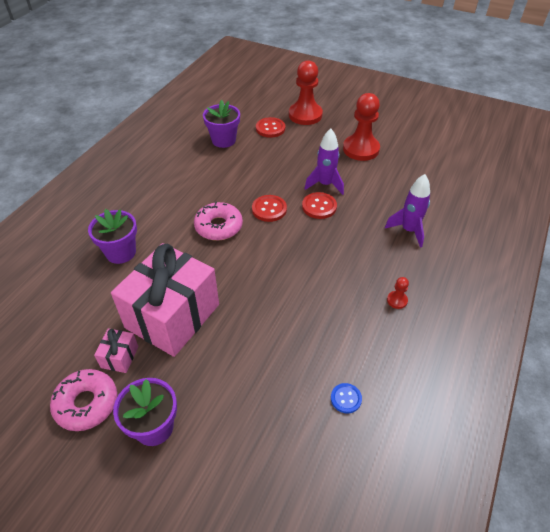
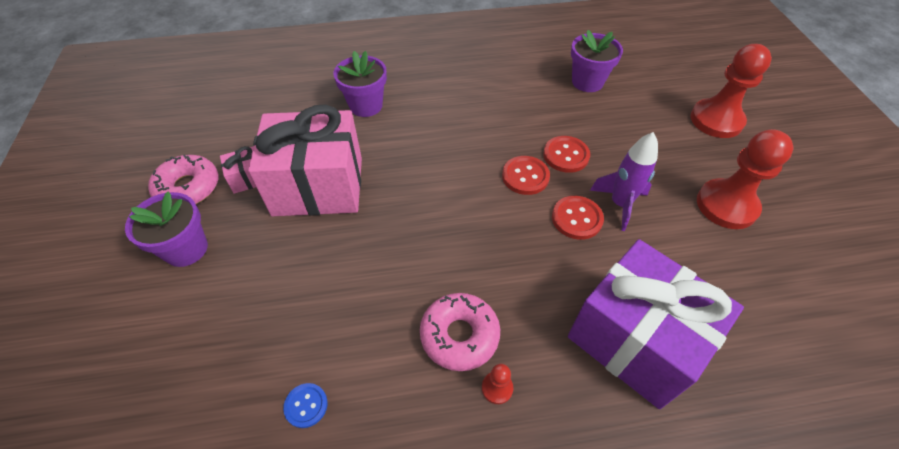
camera: 55 degrees right, 5 degrees up
(218, 226) = (460, 151): pink donut -> pink donut (459, 335)
(270, 128) = (652, 105): red button -> red button (566, 155)
(408, 230) = (635, 340): purple rocket -> purple gift

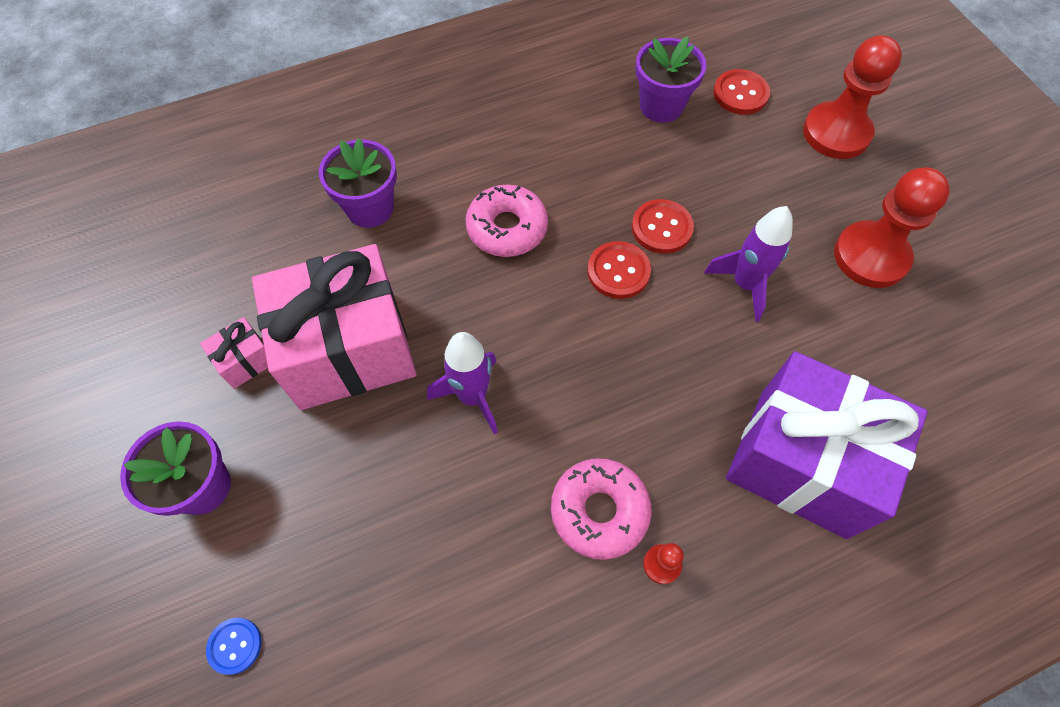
camera: 15 degrees left, 10 degrees up
(188, 188) = (164, 395): pink donut -> pink donut (507, 228)
(306, 405) = (443, 649): blue button -> blue button (235, 646)
(392, 234) = (472, 396): none -> purple rocket
(576, 218) = (698, 317): red button -> red button (740, 94)

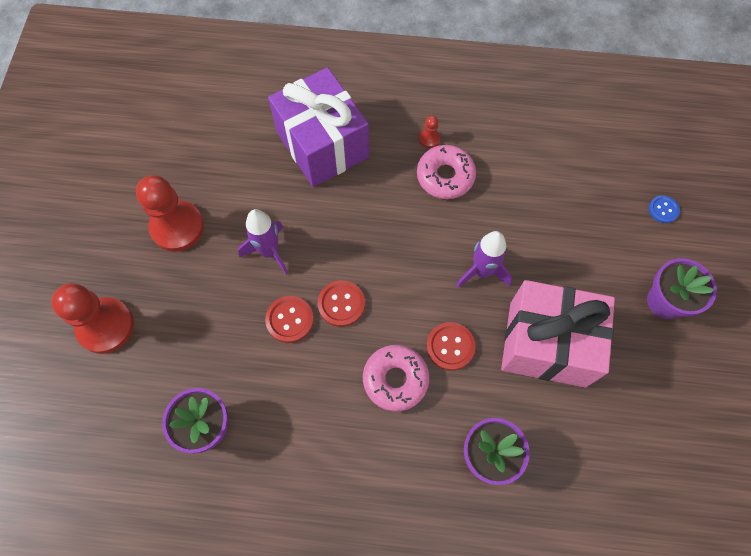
camera: 150 degrees left, 5 degrees up
(245, 361) = (619, 372): pink gift -> none
(740, 94) = (138, 403): red button -> red button (450, 346)

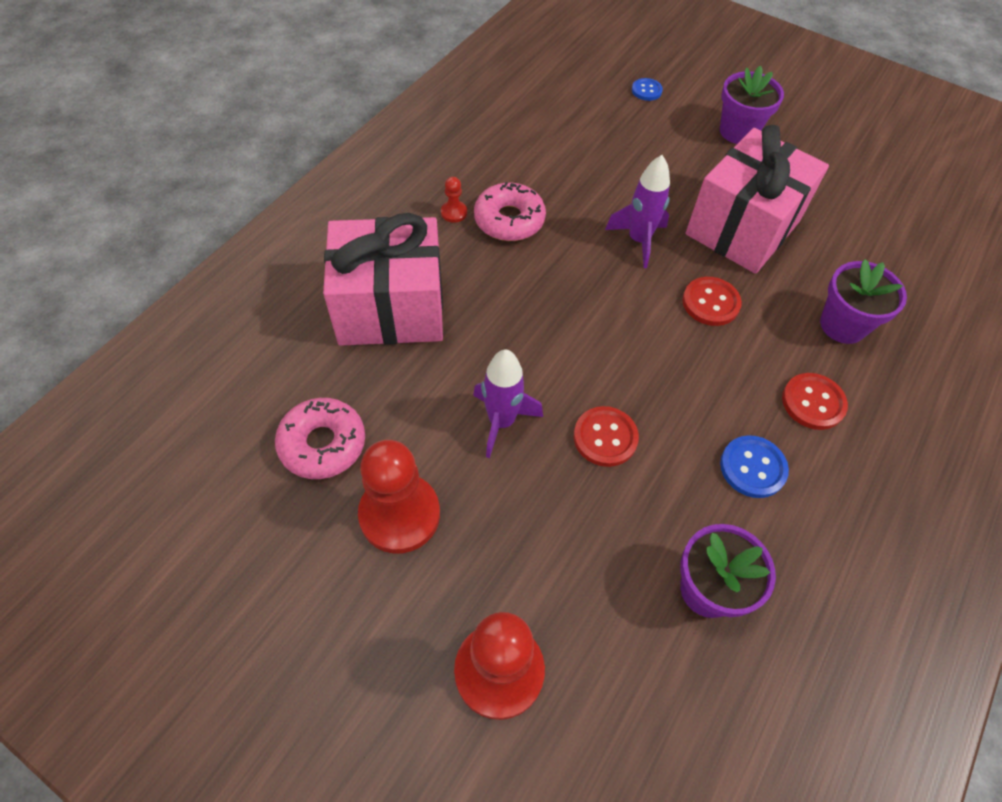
camera: 65 degrees left, 10 degrees down
(314, 426) = (752, 467): none -> blue button
(322, 145) = (391, 308): purple gift -> pink gift
(341, 304) = (611, 377): red button -> red button (813, 402)
(395, 379) = (727, 366): pink donut -> pink donut (323, 444)

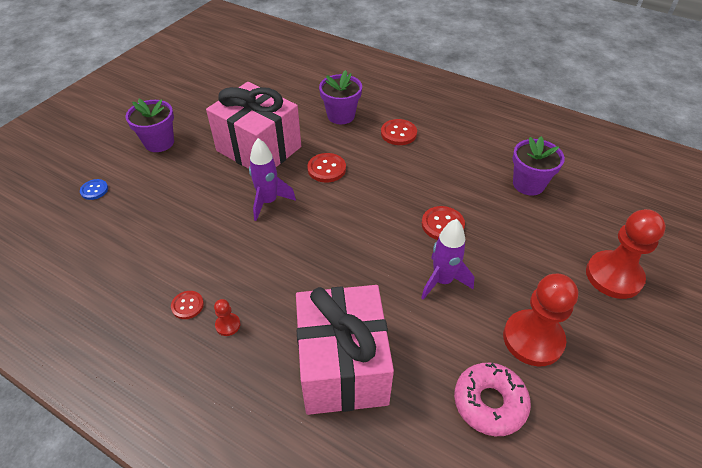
camera: 90 degrees left, 10 degrees down
(481, 180) = (187, 305): none -> red button
(509, 220) = (241, 282): pink donut -> none
(752, 467) = (448, 161): blue button -> none

